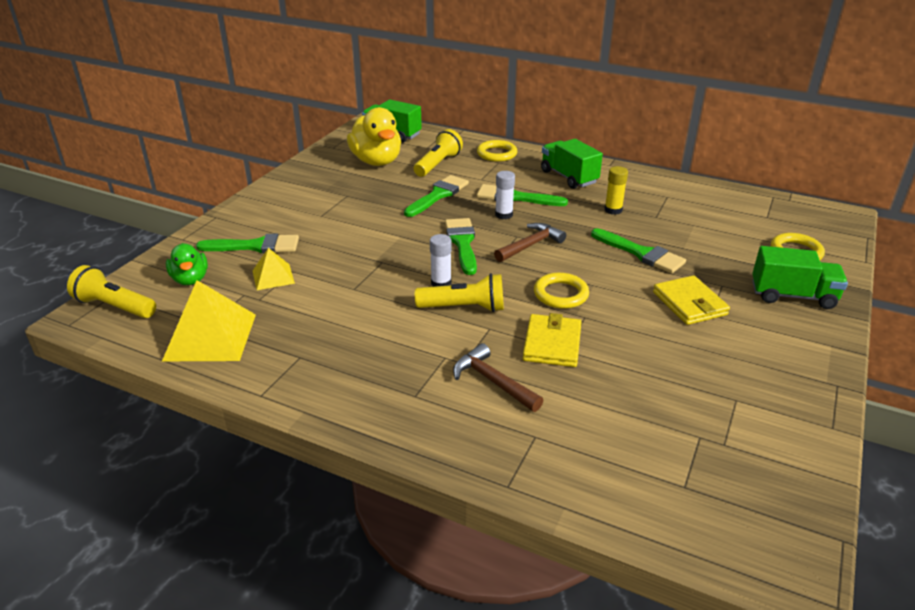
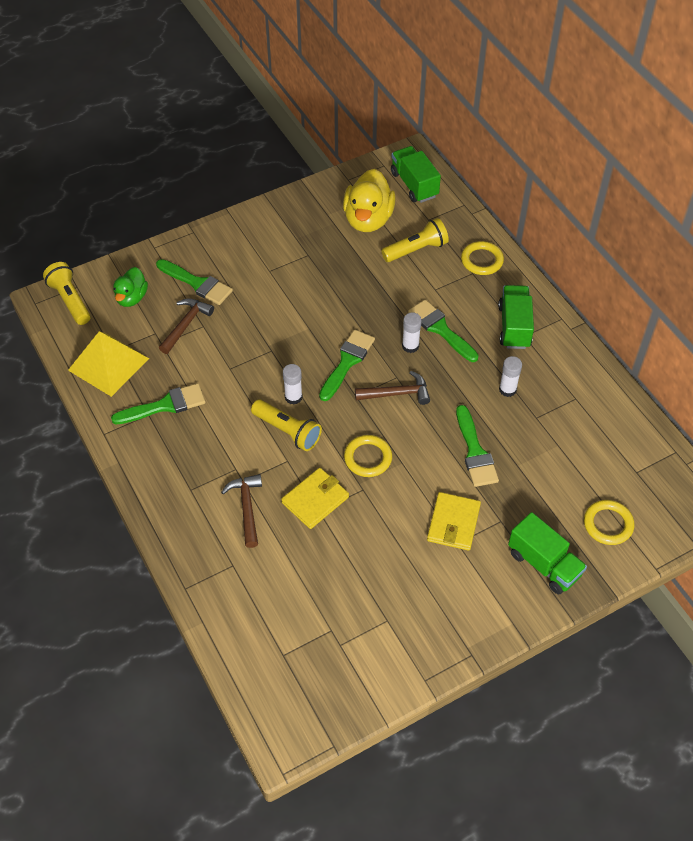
camera: 35 degrees right, 20 degrees up
(273, 277) = (186, 325): yellow pyramid -> brown hammer
(438, 195) = (380, 292): green brush -> green brush (165, 405)
(613, 210) = (507, 389): yellow glue stick -> white glue stick

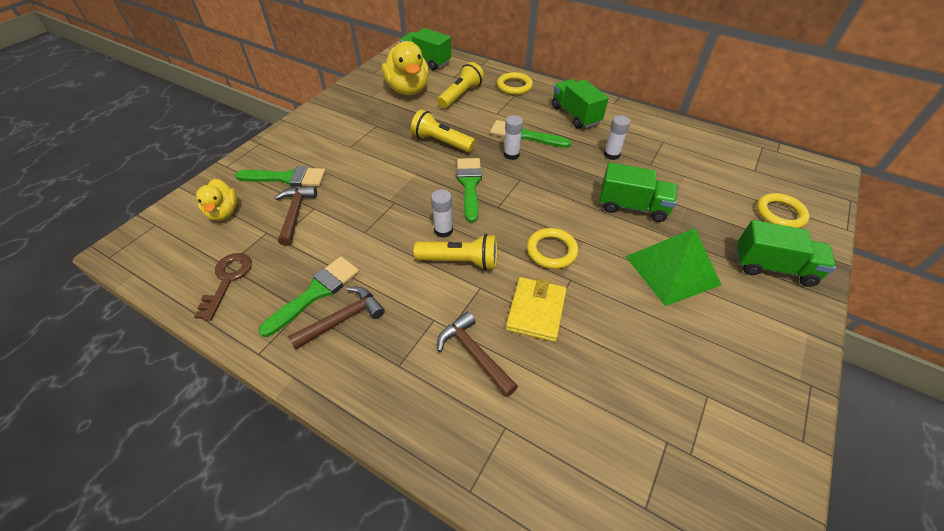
camera: 30 degrees left, 5 degrees down
(70, 300) = (152, 239): yellow flashlight -> yellow flashlight (441, 142)
(108, 364) = (227, 280): yellow pyramid -> brown key
(131, 298) = (223, 212): green duck -> yellow duck
(397, 394) = (531, 191): brown hammer -> brown hammer (343, 319)
(453, 523) = (672, 270): yellow wallet -> green pyramid
(475, 452) = (632, 207): green brush -> green truck

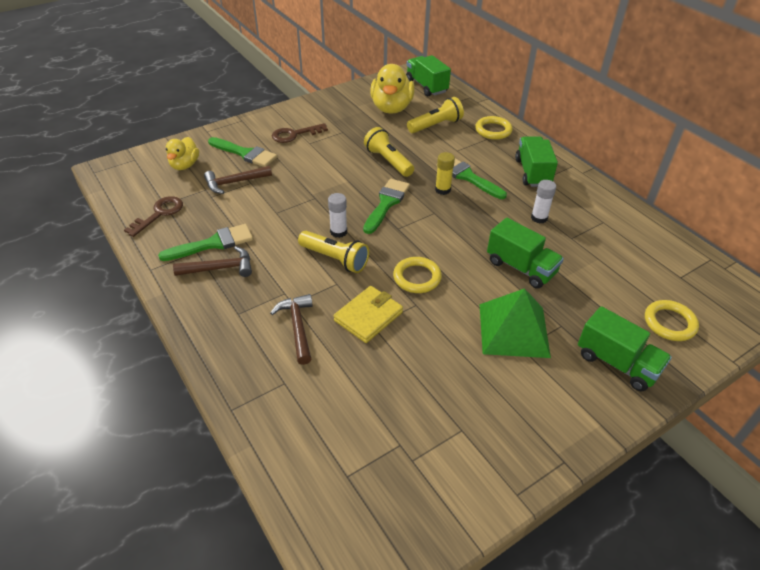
camera: 25 degrees right, 5 degrees down
(295, 213) = (234, 182): brown hammer -> brown hammer turned 135 degrees counterclockwise
(328, 142) = (294, 134): none -> brown key
(511, 155) = (442, 190): white glue stick -> yellow glue stick

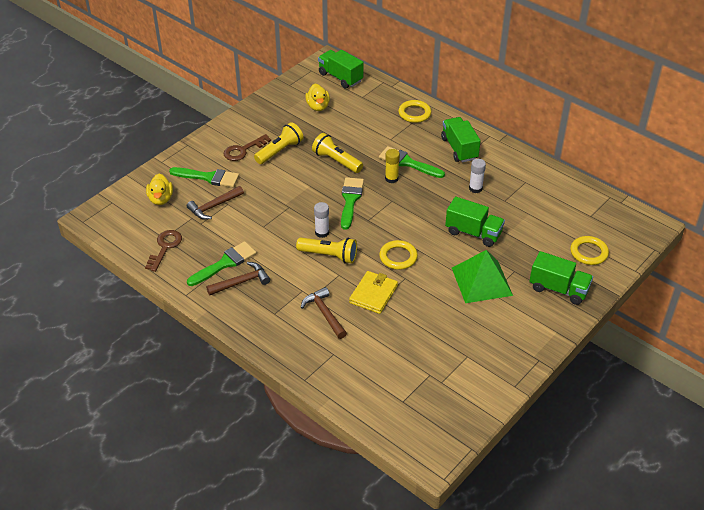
camera: 15 degrees left, 0 degrees up
(391, 108) = (318, 106): yellow duck -> yellow duck, size x0.60
(435, 125) = (363, 117): yellow flashlight -> yellow flashlight (279, 151)

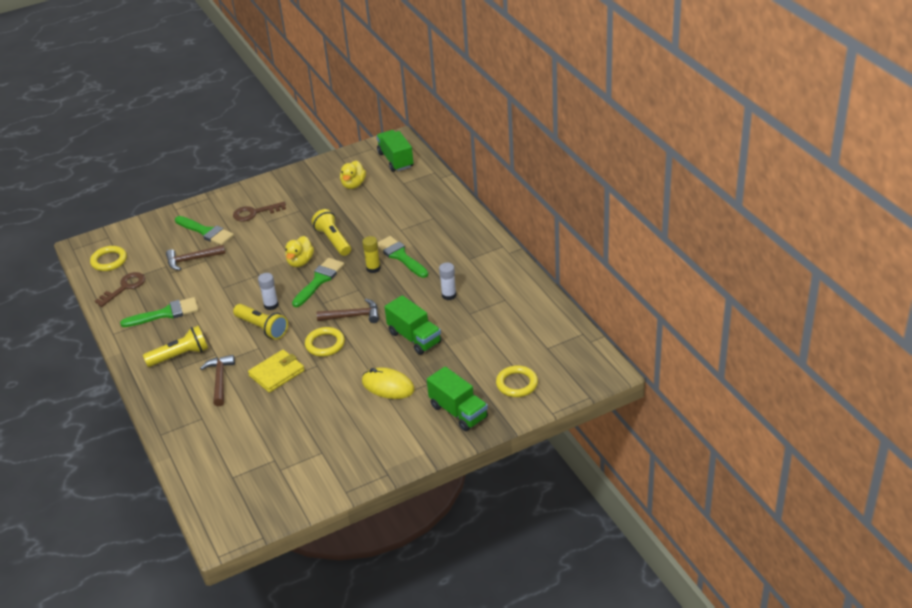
camera: 25 degrees right, 5 degrees down
(161, 199) = (151, 243): yellow duck -> yellow duck (300, 262)
(241, 282) = (168, 334): brown hammer -> brown hammer (353, 316)
(279, 151) = (287, 220): yellow flashlight -> yellow flashlight (180, 355)
(414, 113) = (443, 209): yellow ring -> yellow ring (109, 261)
(459, 148) = (462, 253): green truck -> none
(482, 281) = (388, 386): green pyramid -> yellow mouse

